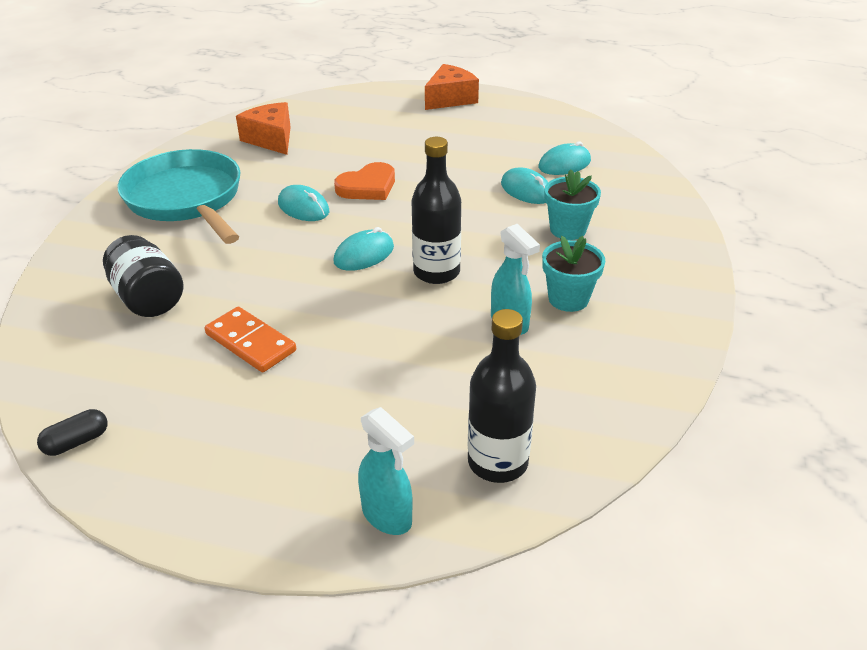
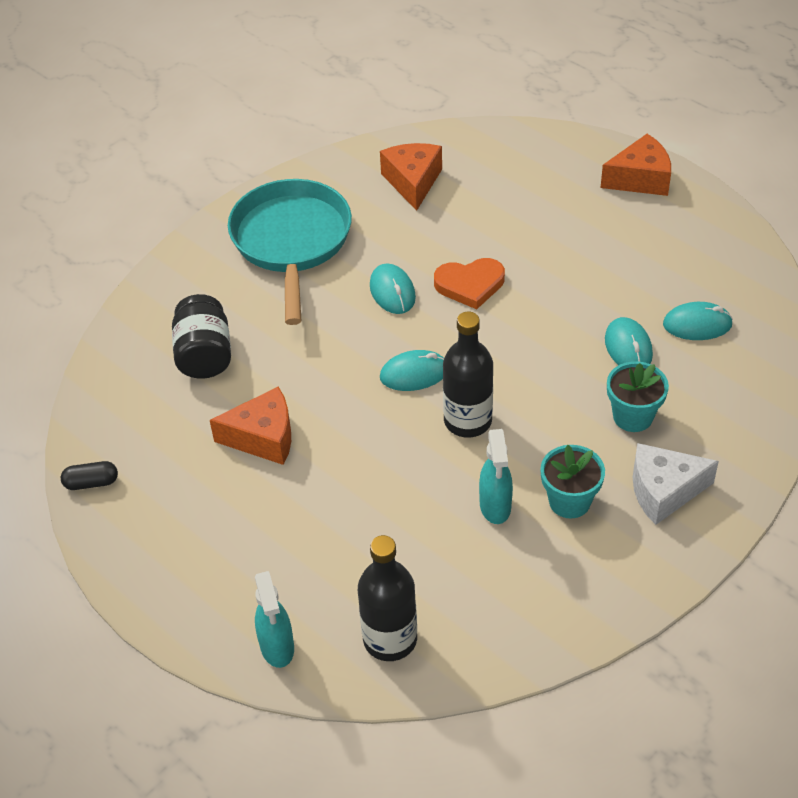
camera: 30 degrees right, 10 degrees up
(251, 342) = (263, 437): orange domino -> orange cheese
(635, 268) = (664, 491): none -> white cheese

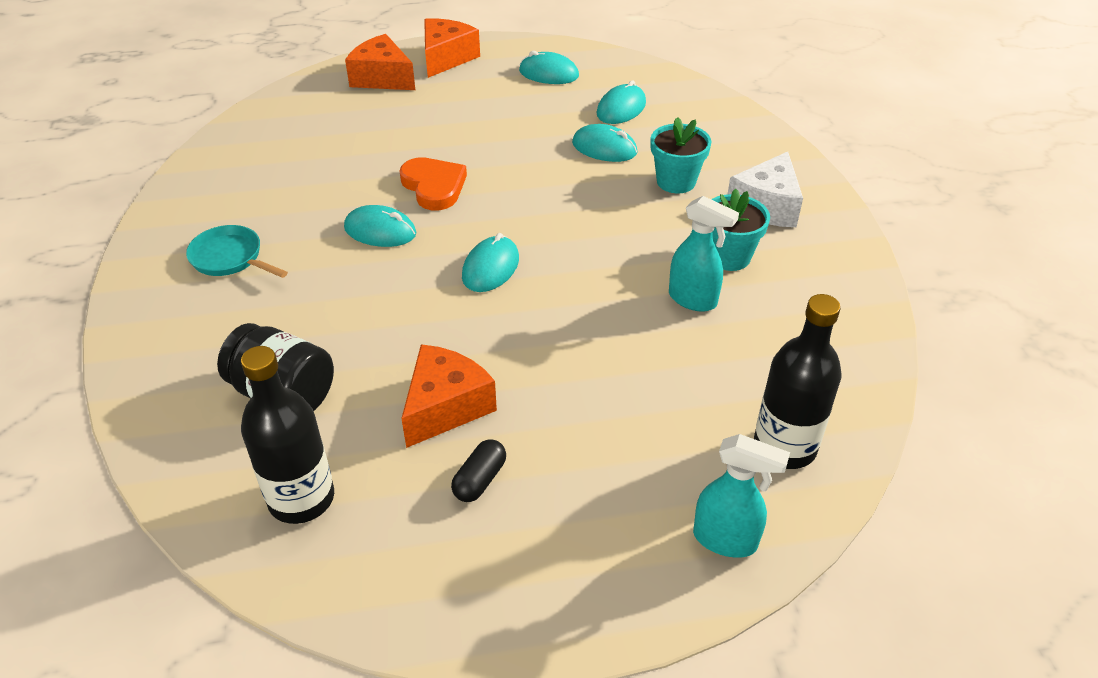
camera: 55 degrees left, 5 degrees down
(91, 483) = (338, 589): black capsule -> black capsule (480, 480)
(291, 242) = (230, 258): turquoise pan -> turquoise pan, size x0.48
(413, 182) = (275, 156): orange cheese -> orange cheese (382, 78)
(467, 421) = (581, 266): black bottle -> black bottle (301, 499)
(470, 285) = (434, 186): orange heart -> orange heart turned 60 degrees counterclockwise
(694, 250) = (548, 73): none -> turquoise mouse

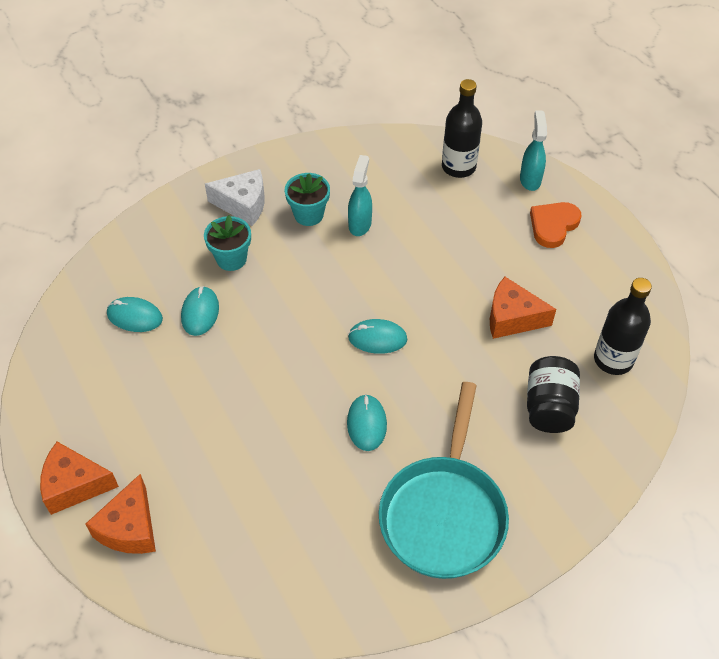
camera: 110 degrees left, 10 degrees up
(230, 258) = (444, 514): turquoise pan -> turquoise pan, size x2.09
(434, 186) = (295, 410): orange heart -> orange heart (553, 225)
(480, 480) = (553, 284): black capsule -> none
(548, 73) = (86, 387): turquoise mouse -> none

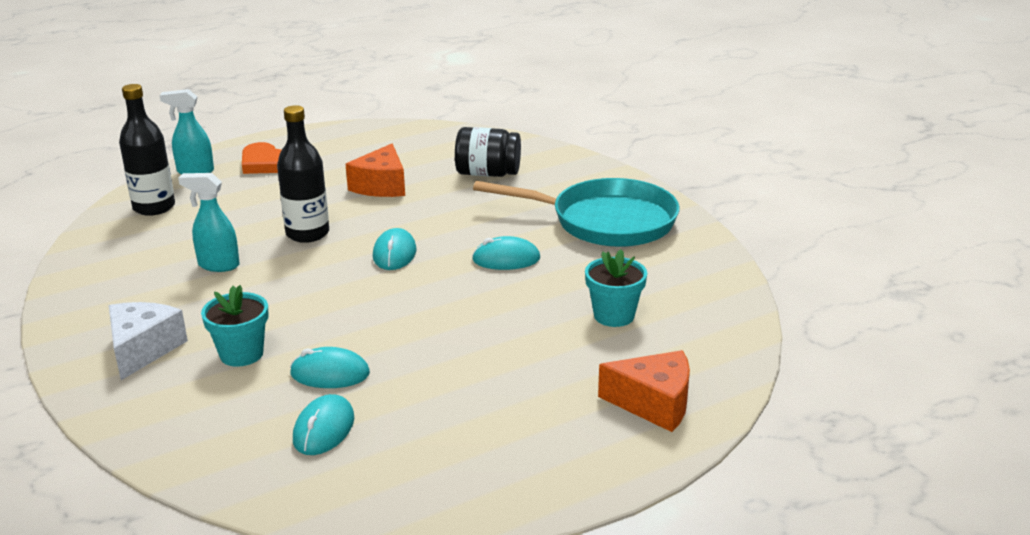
camera: 90 degrees left, 25 degrees down
(74, 485) = (601, 455): orange cheese -> none
(308, 214) = (186, 299): turquoise flower pot -> turquoise flower pot (614, 315)
(613, 359) = (438, 146): black bottle -> black bottle (307, 233)

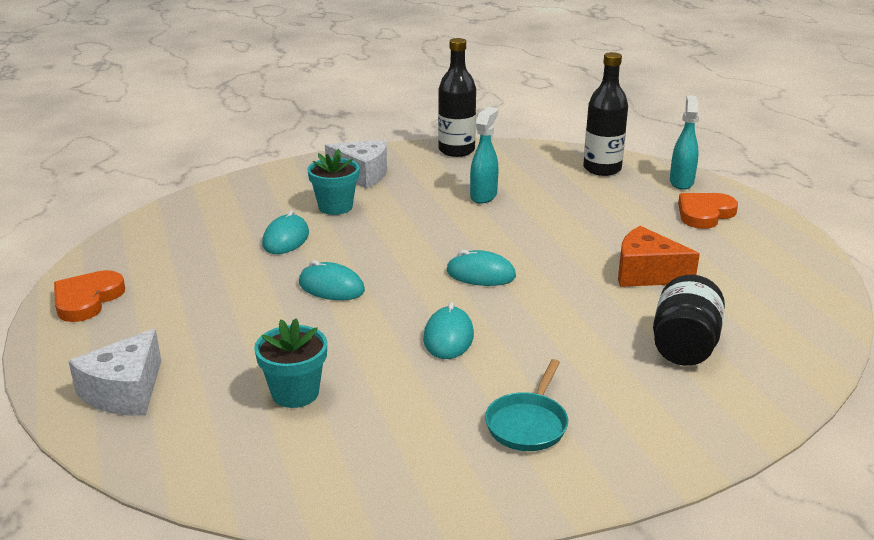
camera: 100 degrees right, 0 degrees up
(307, 233) = (535, 233): black bottle -> black bottle (456, 150)
(323, 429) = (214, 235): turquoise mouse -> turquoise mouse (331, 287)
(500, 485) = (87, 299): none -> orange heart
(605, 222) = (528, 424): turquoise pan -> turquoise pan, size x0.48
(654, 403) = (125, 392): orange cheese -> white cheese

